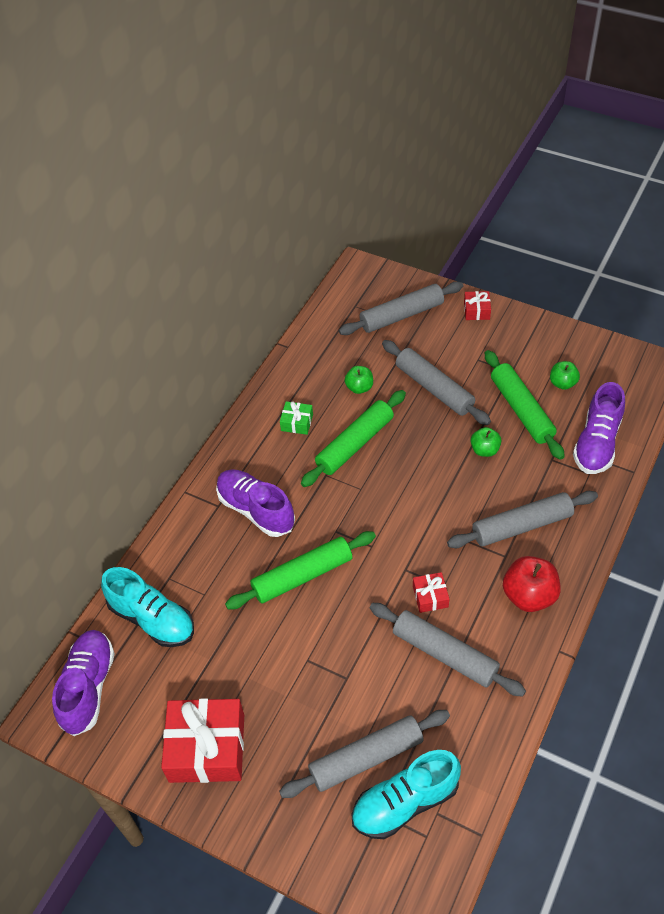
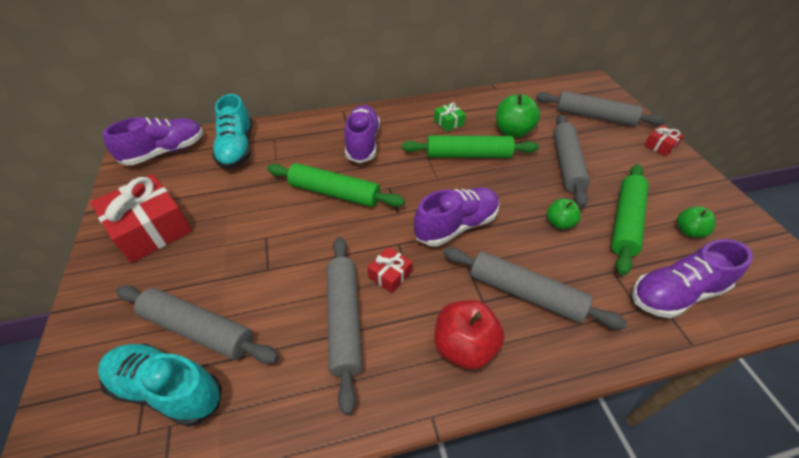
camera: 45 degrees right, 5 degrees down
(359, 387) = (513, 131): green apple -> green apple, size x1.67
(424, 517) = (456, 226): none -> purple shoe

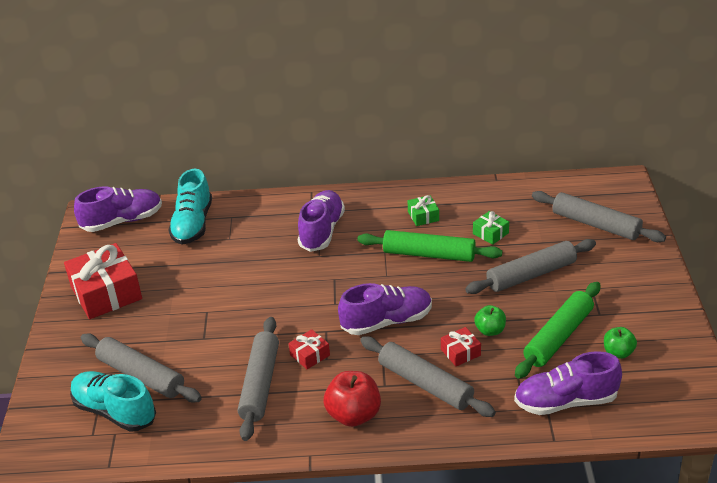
camera: 15 degrees right, 10 degrees down
(334, 193) = (279, 278): green rolling pin -> none
(513, 131) = (490, 233): green apple -> green gift
(567, 164) = (531, 275): grey rolling pin -> grey rolling pin turned 45 degrees clockwise
(660, 146) = (651, 265): red gift -> red gift (460, 352)

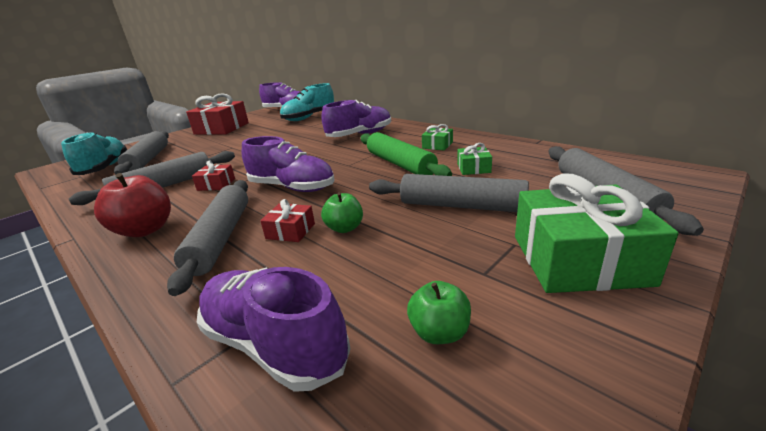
camera: 45 degrees right, 10 degrees down
(558, 337) = (395, 268): green rolling pin -> none
(628, 281) = (578, 259): none -> green gift

